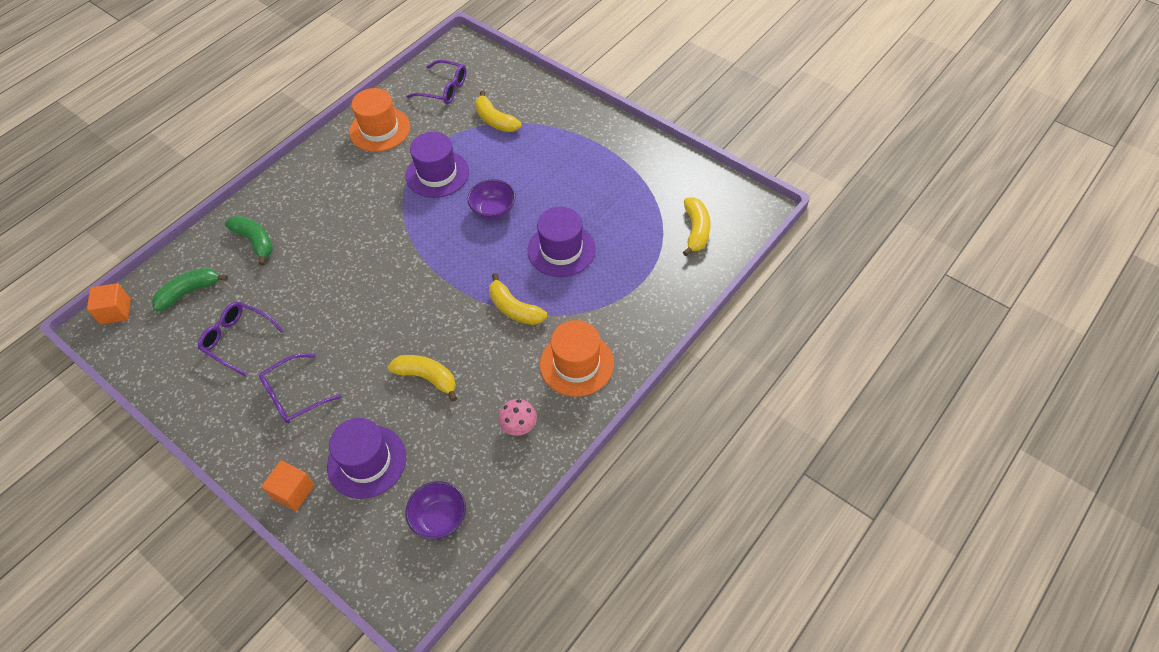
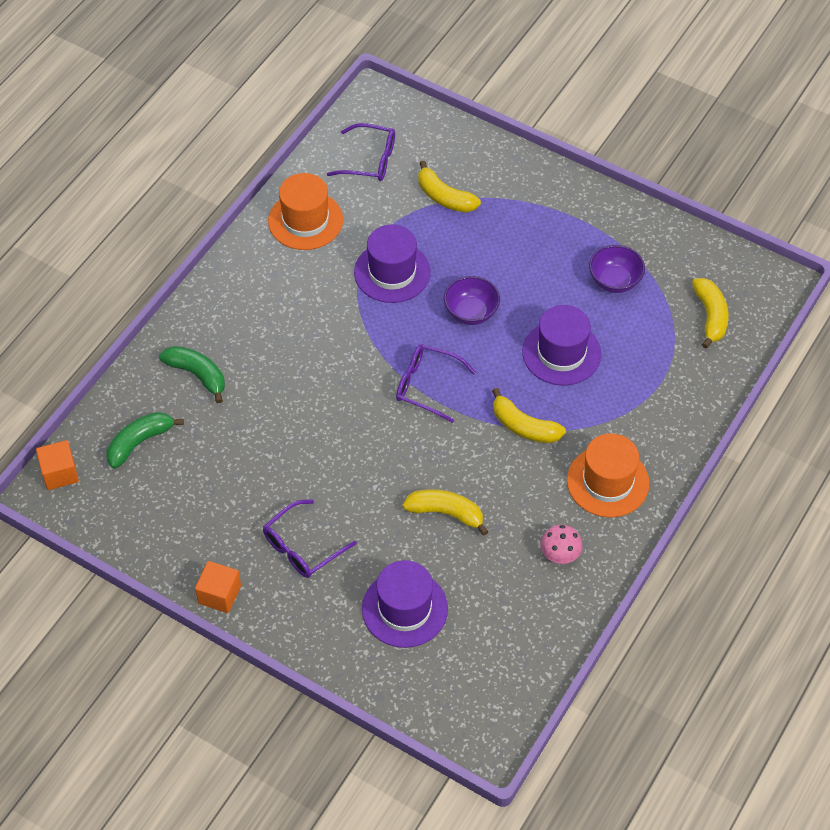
camera: 10 degrees left, 0 degrees up
(238, 339) = (216, 492): purple glasses -> purple glasses (427, 386)
(293, 491) = (334, 648): orange cube -> orange cube (219, 594)
(439, 518) = (499, 658): purple bowl -> purple bowl (614, 281)

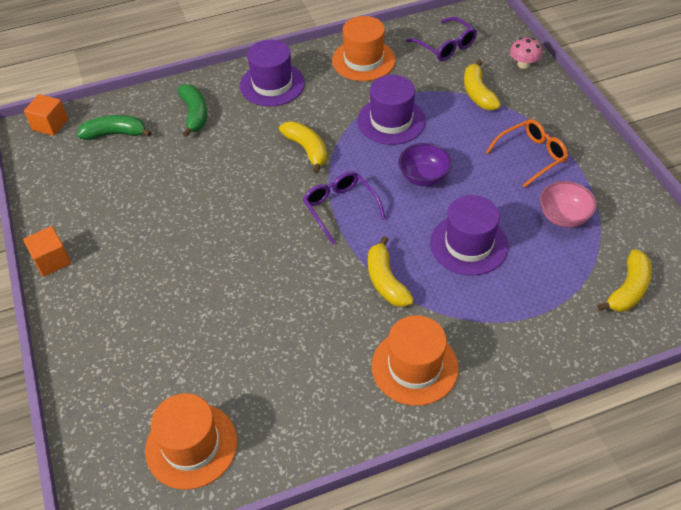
camera: 40 degrees right, 5 degrees down
(302, 547) = (138, 264): purple glasses -> none
(404, 609) = (159, 358): purple hat -> purple hat (272, 84)
(446, 513) = (262, 307): yellow banana -> yellow banana (307, 150)
(499, 652) = (191, 445): none -> orange hat
(543, 237) = (531, 156): none -> orange glasses
(560, 554) = (318, 399): pink mushroom -> pink mushroom (523, 64)
(614, 281) = (563, 217): purple bowl -> pink bowl

